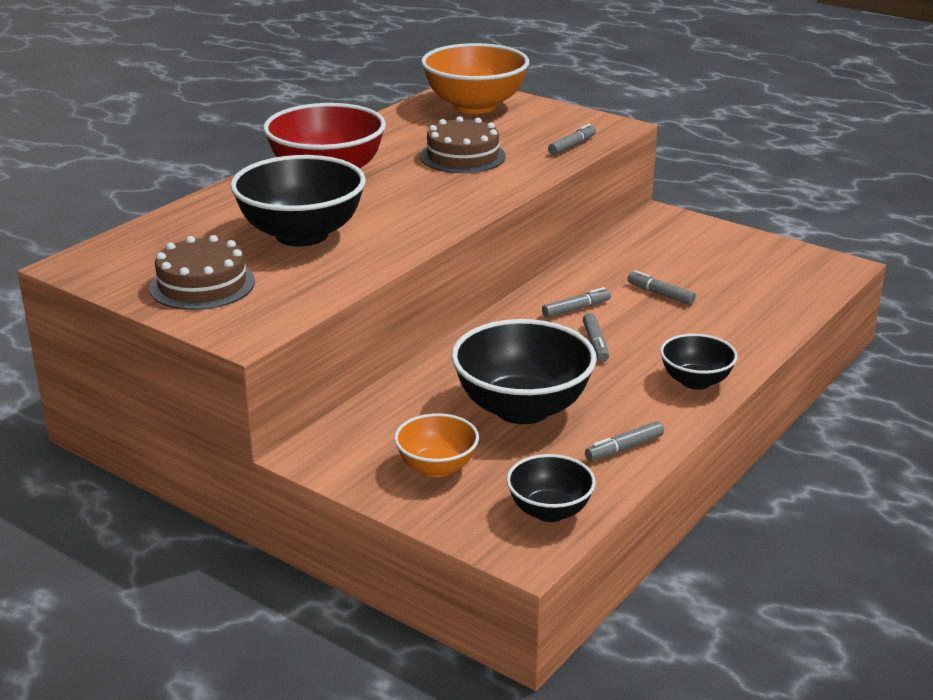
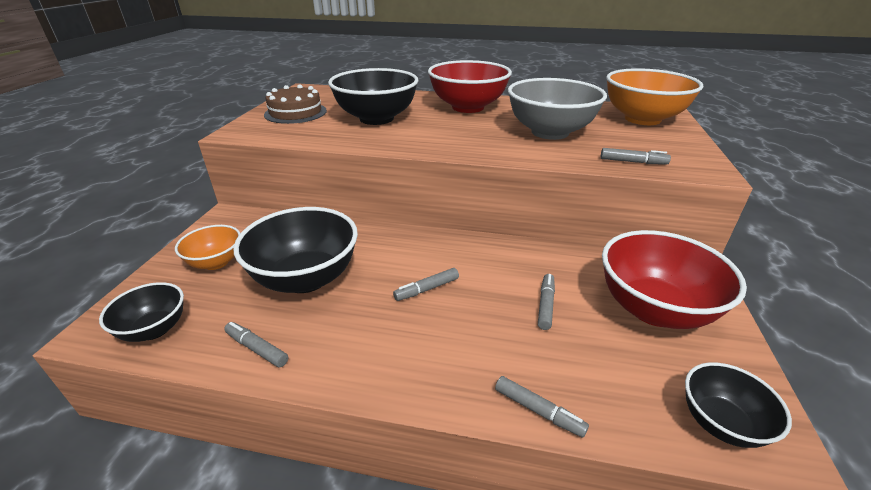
camera: 65 degrees right, 5 degrees up
(463, 156) = (550, 132): brown cake -> grey bowl
(576, 309) = (476, 265): grey marker -> grey marker (538, 410)
(695, 381) = (395, 369): black bowl -> black bowl (720, 423)
(697, 252) = (654, 309): none -> red bowl

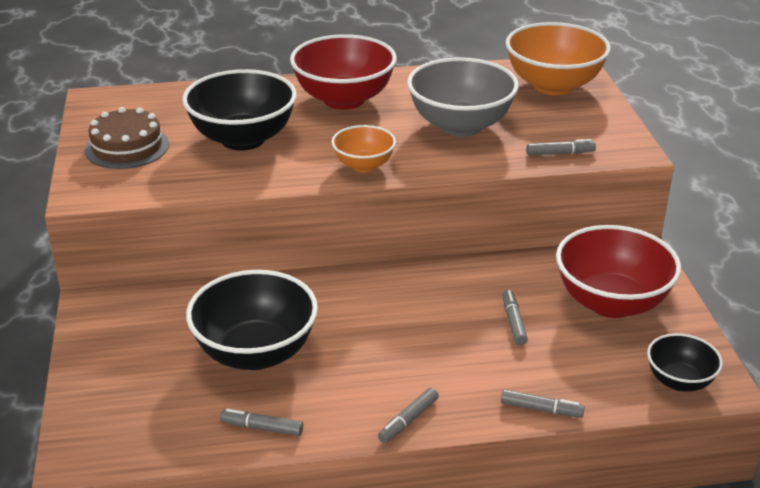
camera: 20 degrees left, 0 degrees up
(154, 329) = (138, 439): black bowl -> none
(216, 262) = (136, 360): orange bowl -> orange bowl (364, 165)
(427, 289) = (391, 334): grey marker -> grey marker (408, 420)

